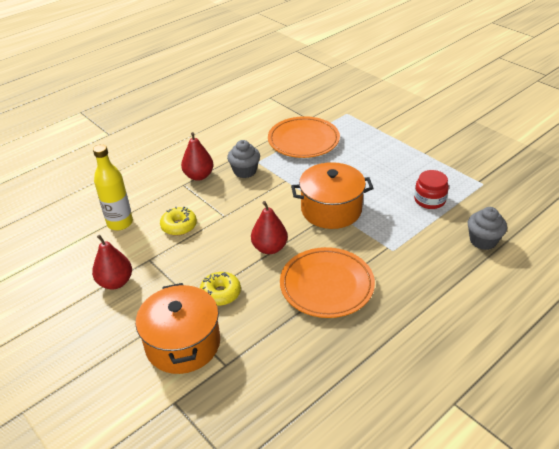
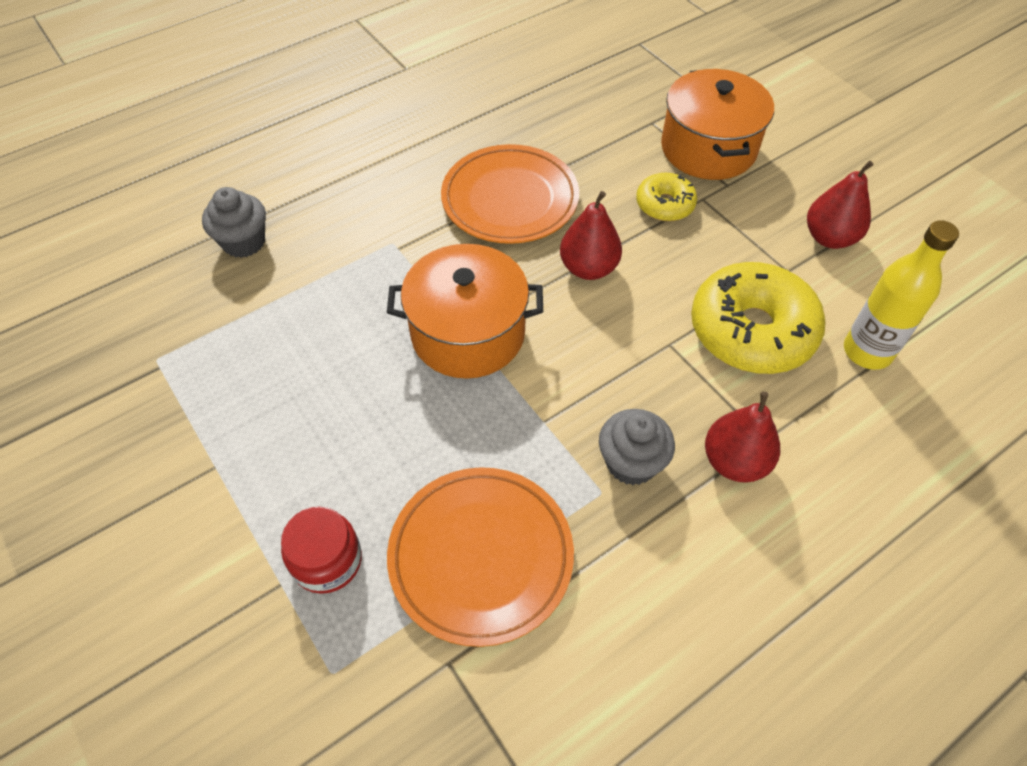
camera: 175 degrees left, 15 degrees up
(179, 226) = (751, 331): yellow donut -> yellow donut, size x1.90
(429, 200) = (280, 332): red jar -> red jar (327, 560)

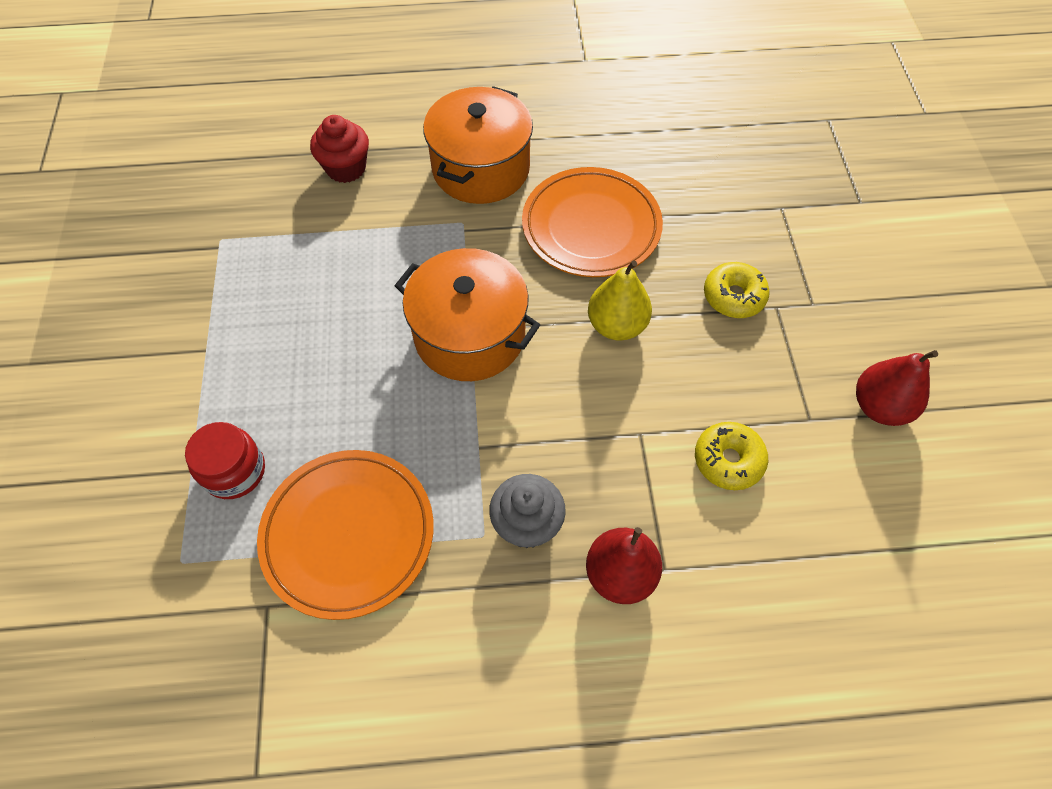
camera: 30 degrees right, 5 degrees up
(244, 242) = (346, 168): grey cupcake -> red cupcake
(588, 268) = (616, 325): red pear -> yellow pear
(708, 148) = (820, 258): orange pot -> orange pot (481, 168)
(751, 331) = (728, 460): yellow donut -> yellow donut, size x0.53
(867, 351) = (831, 540): yellow bottle -> none

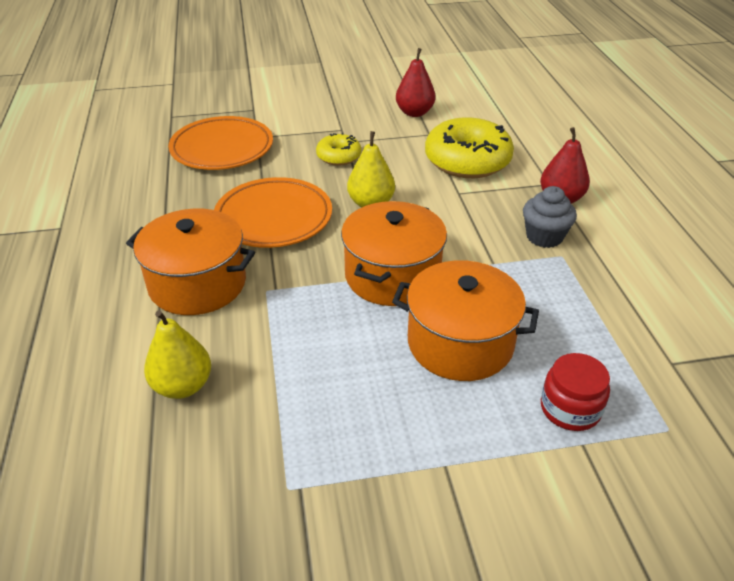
camera: 95 degrees left, 20 degrees down
(346, 168) = (182, 386): red cupcake -> yellow pear
(348, 534) = (593, 324): orange plate -> orange plate (222, 148)
(349, 386) = (460, 343): none -> orange pot
(728, 460) = (467, 161): yellow donut -> yellow donut, size x1.90

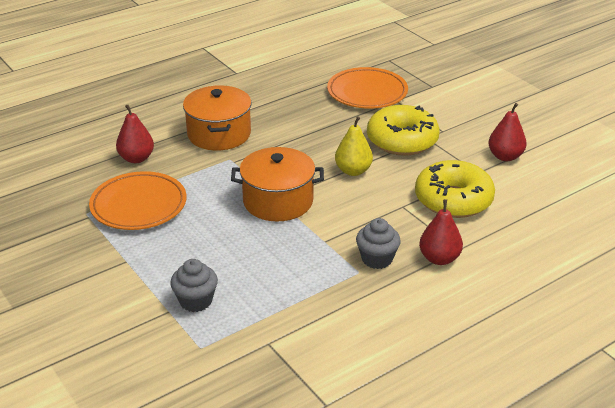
camera: 65 degrees right, 5 degrees down
(182, 386) = (136, 158): yellow pear -> red pear
(274, 218) = (304, 138): orange plate -> orange plate (138, 205)
(338, 156) = (402, 140): yellow donut -> yellow donut, size x1.90
(460, 343) = (229, 244): orange pot -> none
(570, 408) = (196, 301): red jar -> grey cupcake

